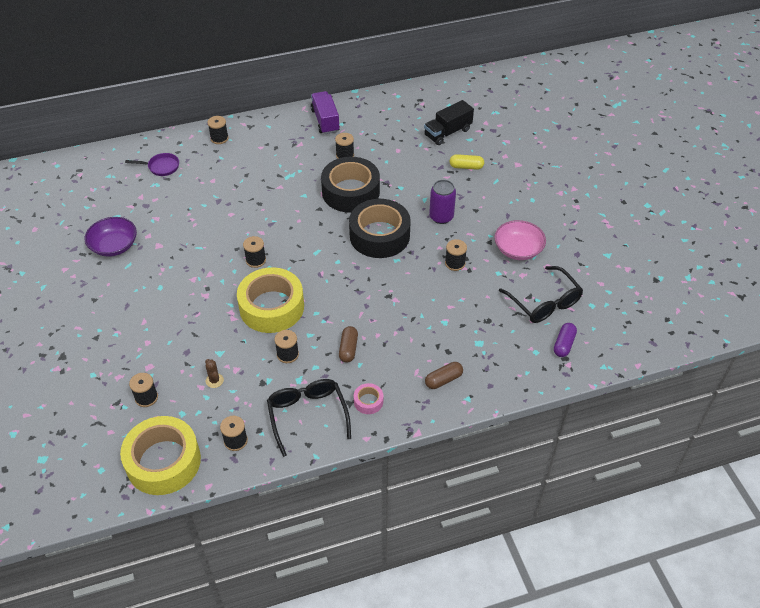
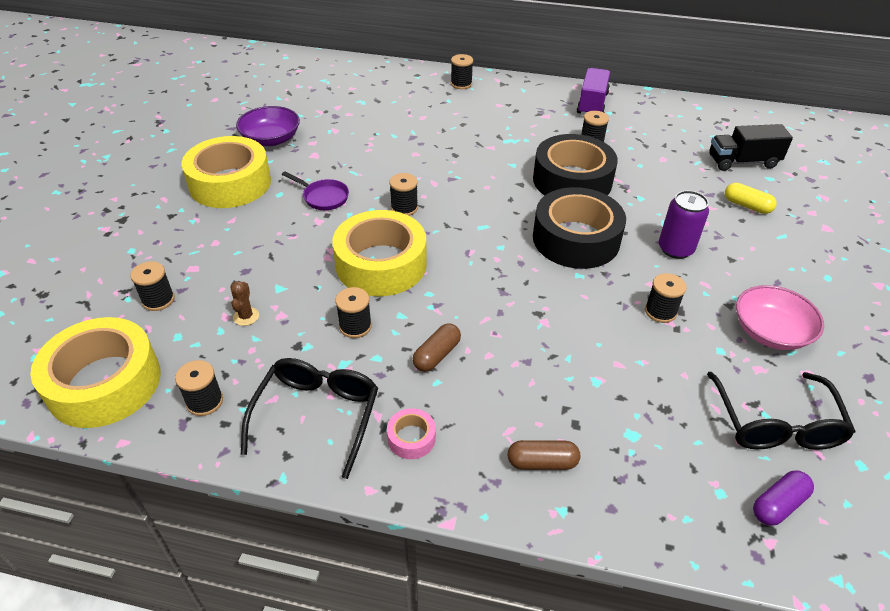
camera: 30 degrees right, 5 degrees down
(116, 294) = (230, 183): none -> yellow tape
(161, 167) = (381, 89): purple pan -> purple pan (323, 197)

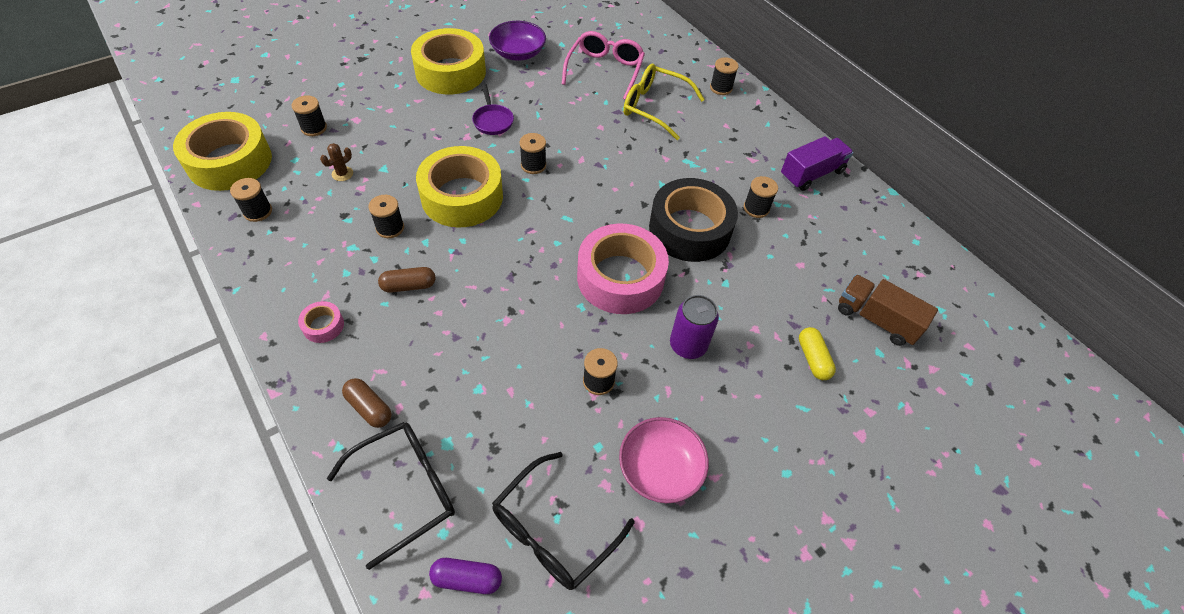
camera: 40 degrees right, 10 degrees up
(317, 416) = (296, 268): black glasses -> black glasses (405, 490)
(361, 115) = (604, 71): none -> pink glasses
(435, 120) = (655, 107): none -> yellow glasses
(576, 239) = (620, 278): black tape -> pink tape
(742, 162) = (876, 319): black truck -> brown truck

